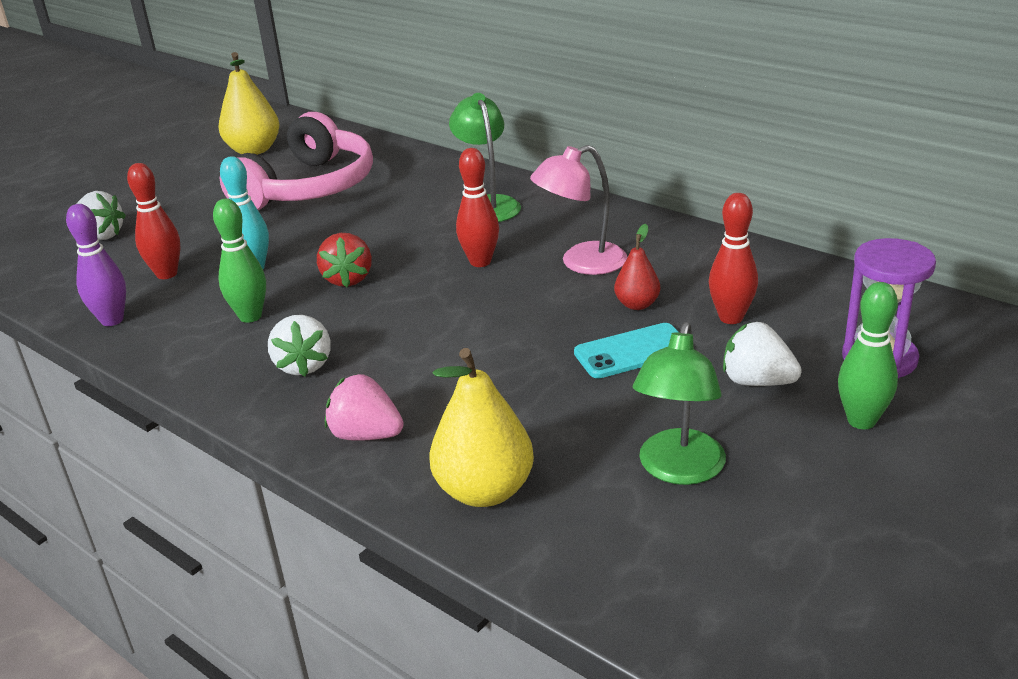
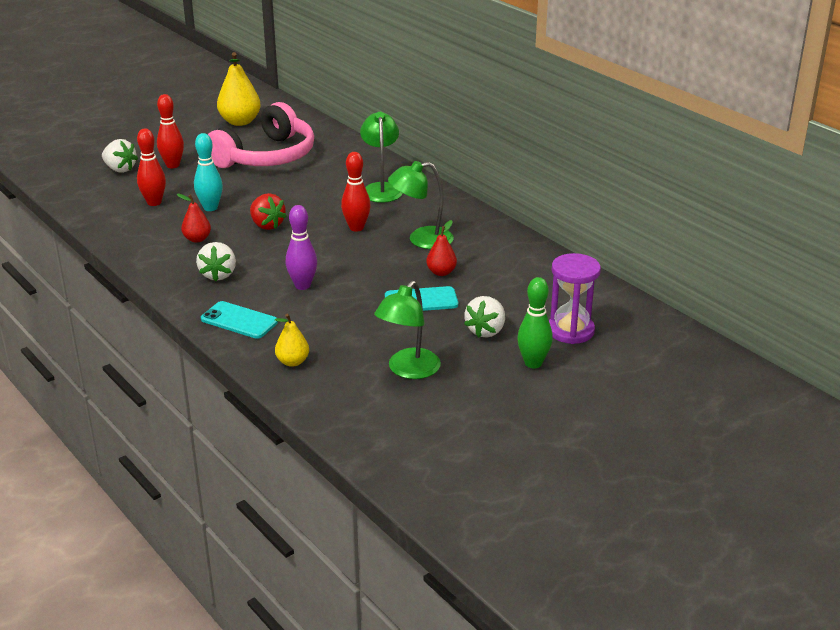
camera: 10 degrees right, 0 degrees up
(112, 320) = (112, 227): purple bowling pin -> purple bowling pin (302, 285)
(250, 316) = (197, 239): green bowling pin -> red pear
(348, 279) = (267, 225): red strawberry -> red strawberry turned 45 degrees counterclockwise
(366, 435) = (239, 321): pink strawberry -> turquoise phone
(484, 491) = (292, 362): yellow pear -> yellow pear, size x0.56
(581, 263) = (421, 239): pink lamp -> green lamp
(731, 318) = (495, 290): red bowling pin -> red bowling pin (173, 165)
(757, 381) = (486, 331): white strawberry -> white strawberry turned 105 degrees counterclockwise

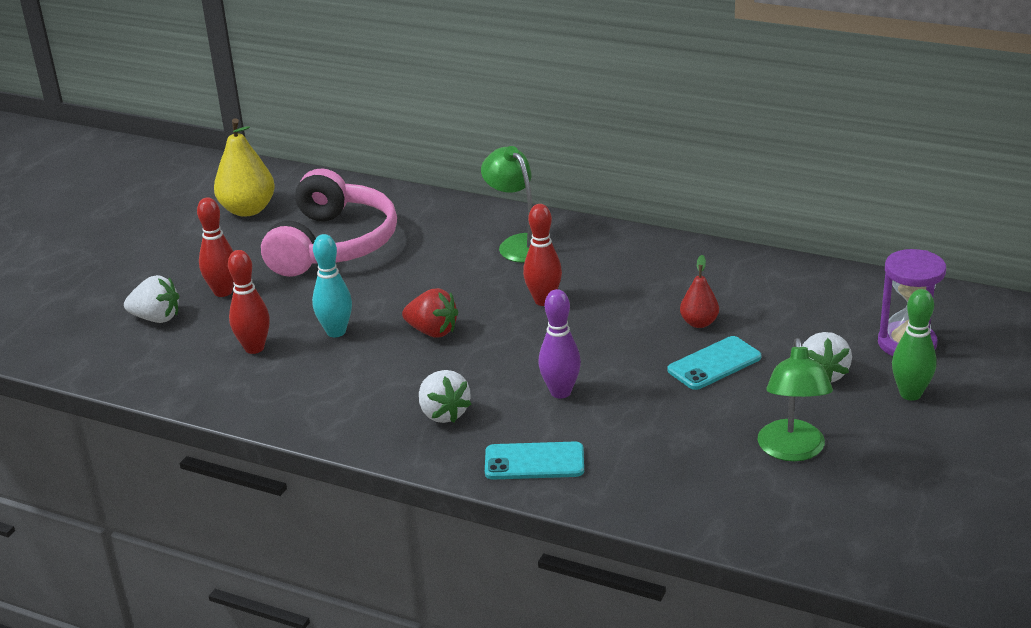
camera: 25 degrees left, 0 degrees up
(197, 239) = (365, 377): red pear -> none
(292, 362) = (654, 489): yellow pear -> none
(421, 239) = (634, 291): green lamp -> none

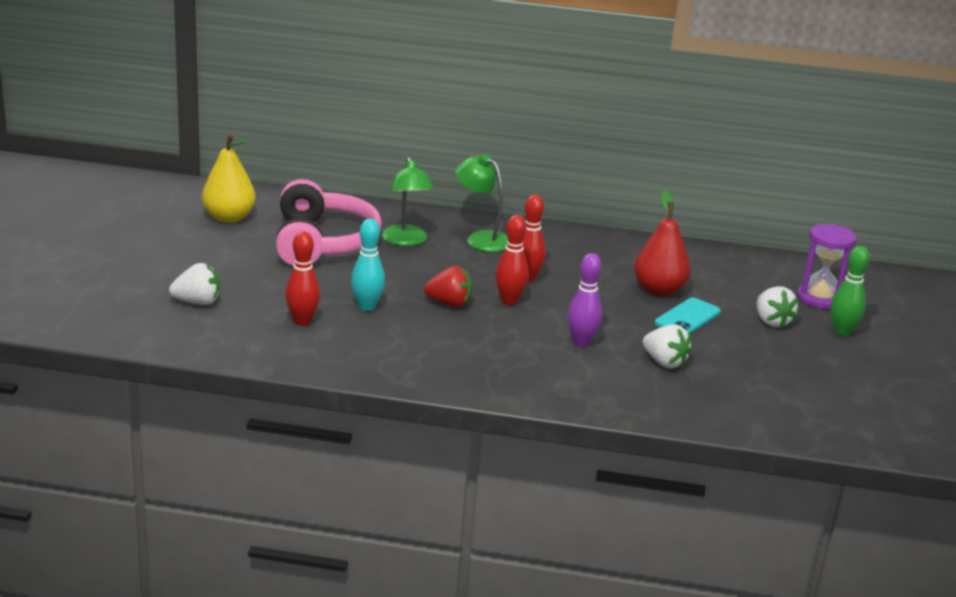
camera: 20 degrees left, 5 degrees down
(223, 292) = (246, 280): red bowling pin -> red bowling pin (509, 301)
(443, 413) = (496, 362): white strawberry -> white strawberry (664, 362)
(534, 462) = (591, 392): turquoise phone -> none
(699, 323) = (658, 290): red pear -> red pear, size x1.78
(792, 451) = (781, 373): green lamp -> green lamp (406, 241)

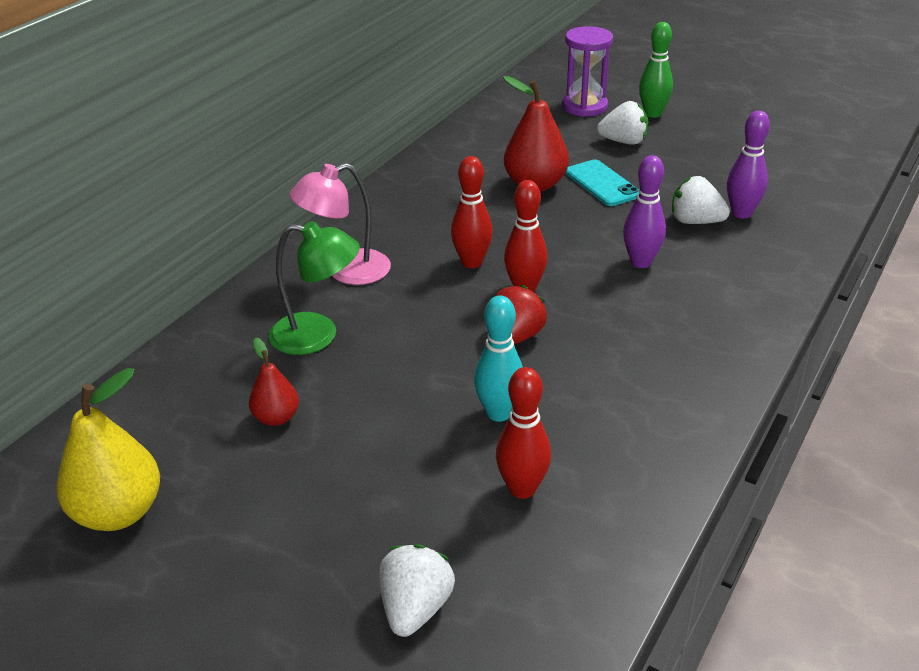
camera: 65 degrees left, 10 degrees up
(323, 242) = (276, 417): pink headphones -> red pear
(481, 238) = (346, 271): green lamp -> pink lamp
(664, 362) = (695, 221): white strawberry -> white strawberry turned 135 degrees counterclockwise
(698, 383) = (741, 213): none -> purple bowling pin

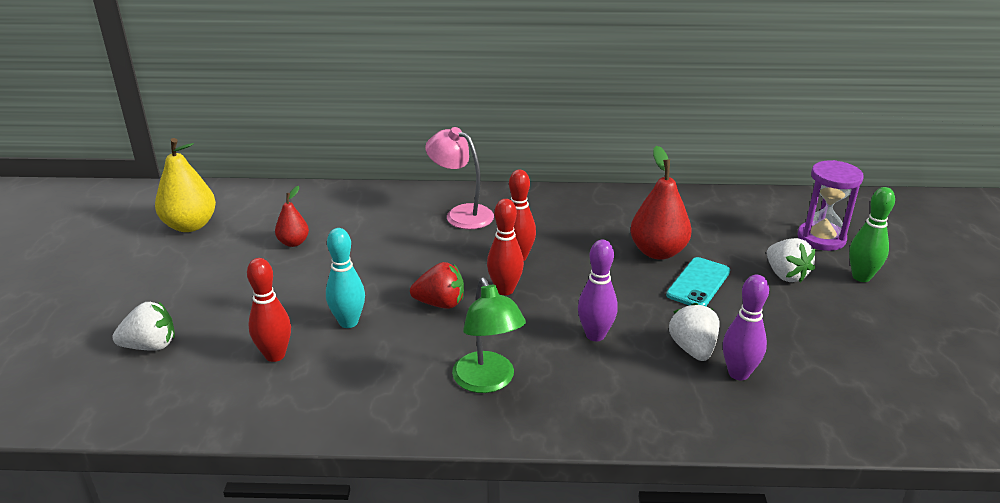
camera: 60 degrees right, 5 degrees down
(317, 336) = (383, 228): green lamp -> green lamp (487, 382)

